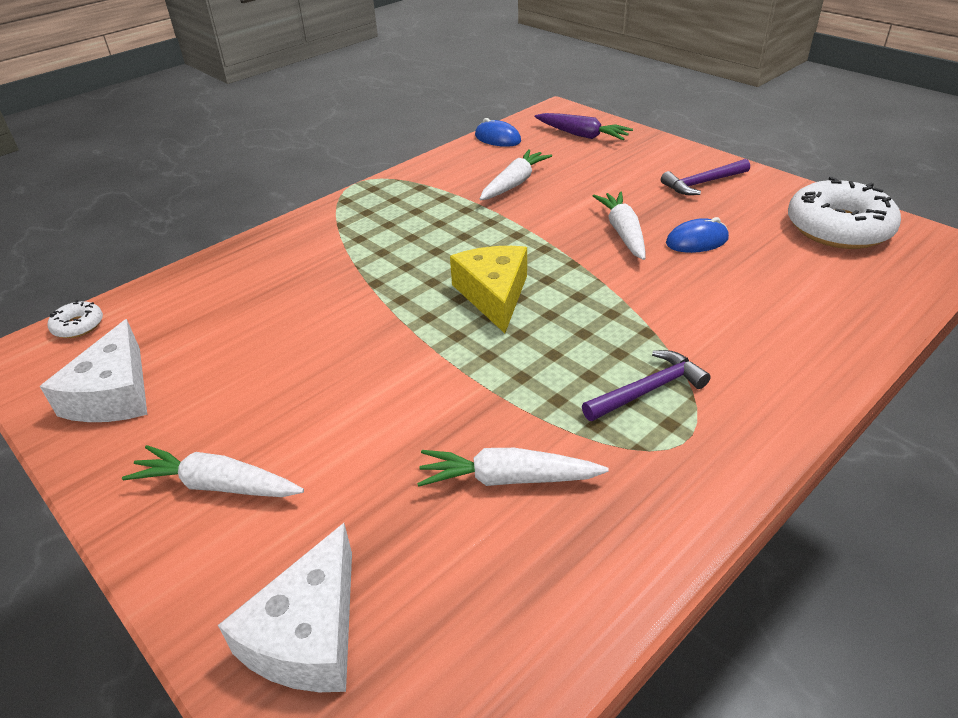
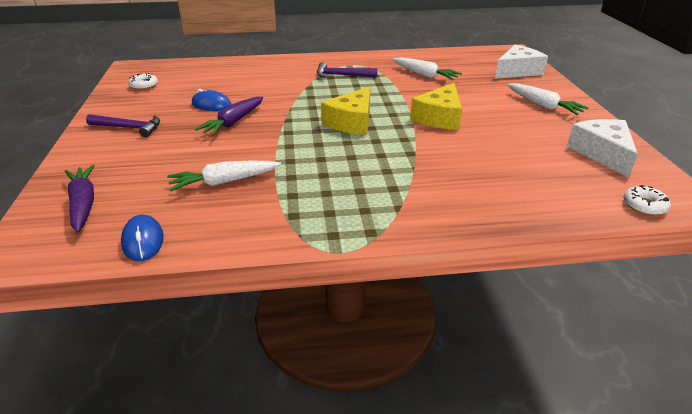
camera: 145 degrees left, 5 degrees down
(114, 394) = (602, 153): white cheese -> white cheese turned 45 degrees counterclockwise
(384, 360) = (439, 117): none -> yellow cheese
(623, 232) = (233, 122): white carrot -> purple carrot
(838, 228) = (144, 86): white donut -> white donut, size x0.44

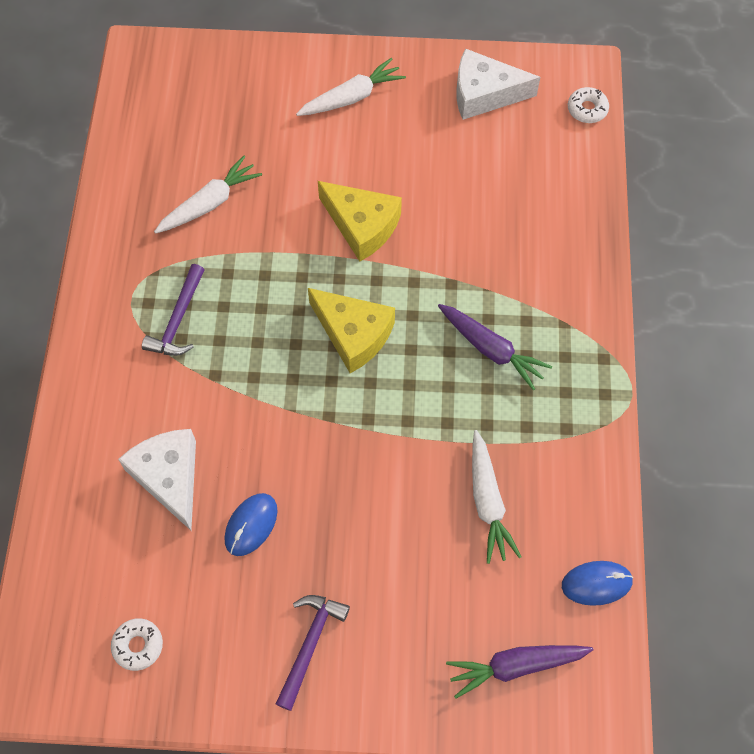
camera: 80 degrees left, 30 degrees up
(233, 122) = (322, 491): purple carrot -> purple carrot (491, 349)
(517, 71) = (228, 79): white cheese -> white cheese (169, 477)

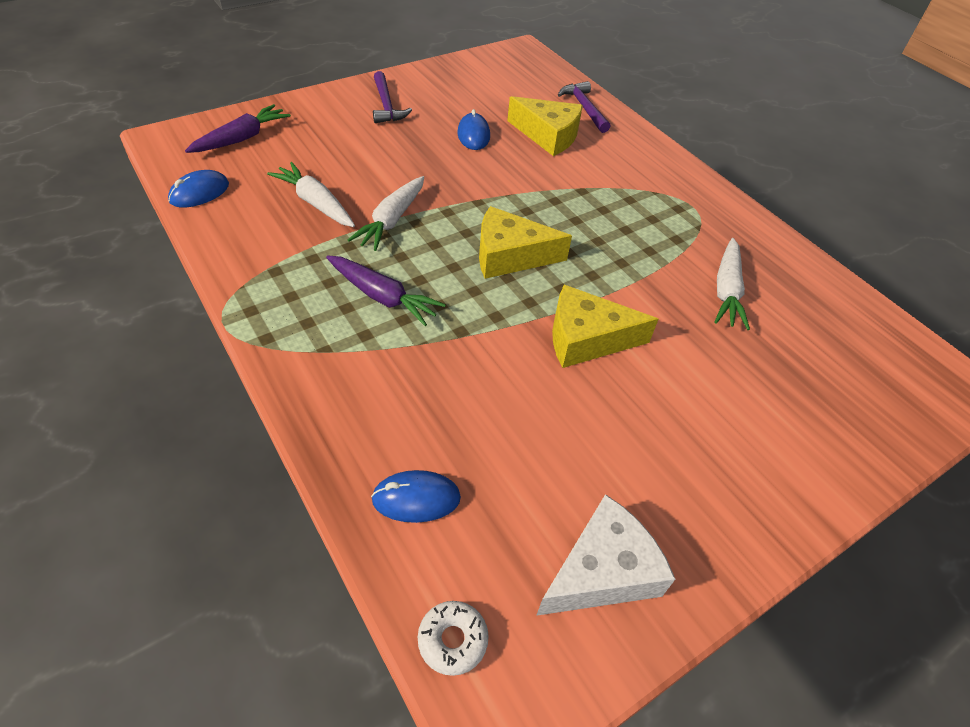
camera: 140 degrees right, 15 degrees down
(138, 645) = (484, 76): white donut -> none
(169, 477) = (548, 135): white cheese -> yellow cheese
(178, 320) = (645, 208): purple hammer -> purple hammer (584, 108)
(352, 97) = (735, 465): white carrot -> white carrot (391, 220)
(491, 349) = (382, 297): purple carrot -> purple carrot turned 150 degrees counterclockwise
(562, 185) = (416, 498): none -> blue mouse

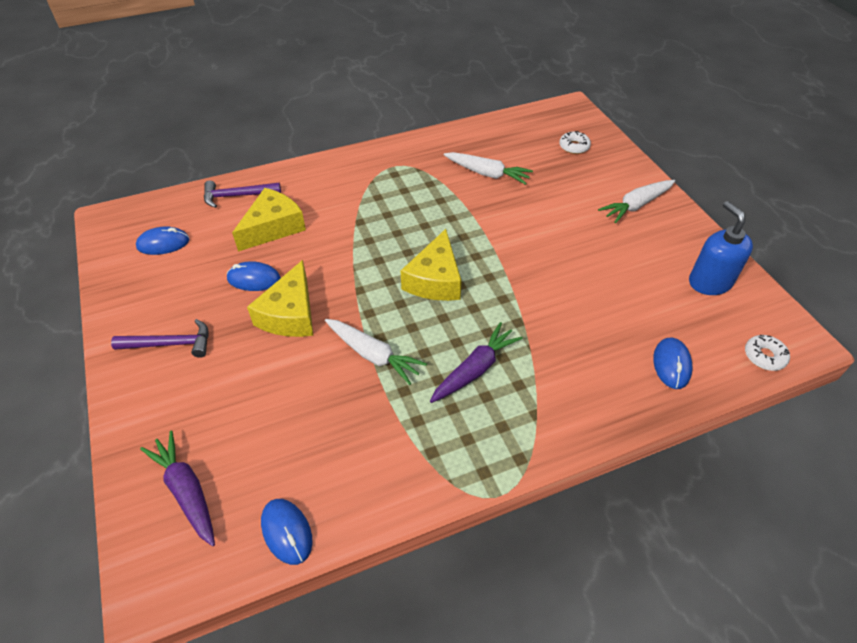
camera: 75 degrees left, 0 degrees up
(315, 203) = (332, 416): white carrot -> white carrot (636, 205)
(502, 81) = (163, 243): none -> blue mouse
(586, 339) = (529, 252): yellow cheese -> yellow cheese (290, 314)
(602, 571) = (709, 282): white cheese -> blue soap dispenser
(854, 389) = (574, 147): none -> white donut

